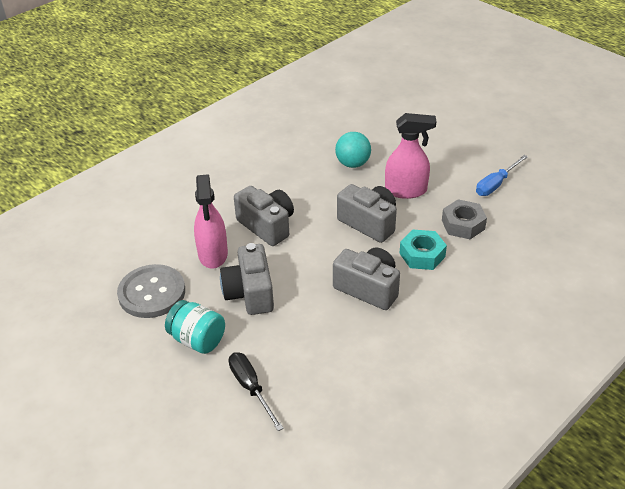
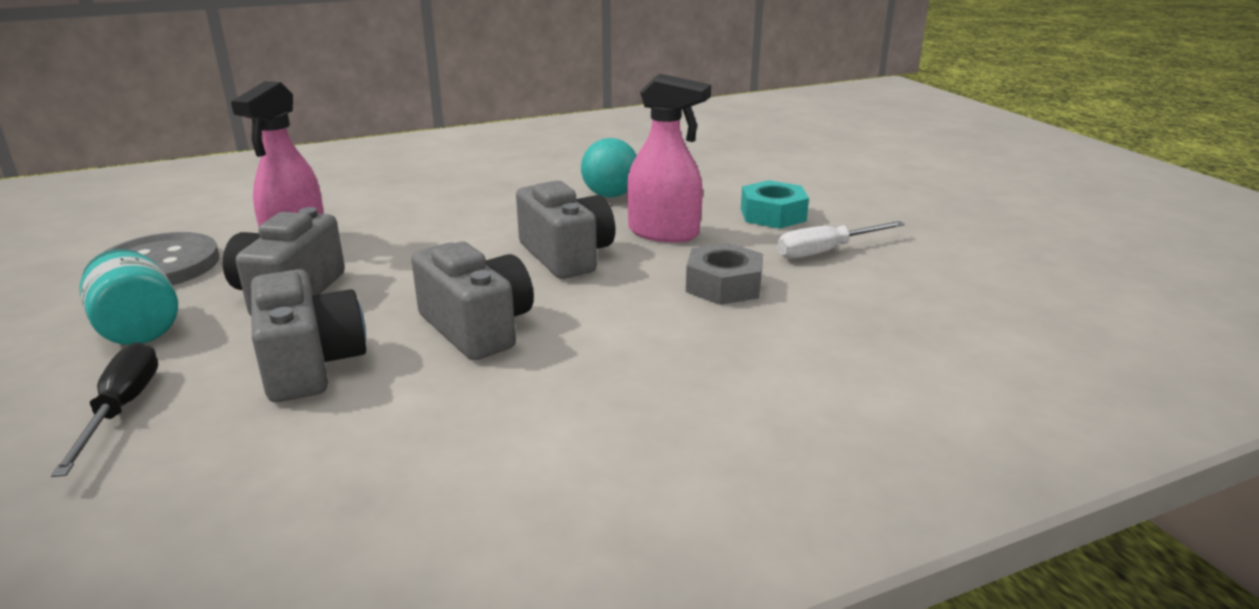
camera: 20 degrees right, 15 degrees down
(267, 226) = (410, 231): grey camera -> grey camera (310, 364)
(422, 255) = (614, 307): turquoise nut -> turquoise nut (773, 215)
(496, 184) = (826, 251): blue screwdriver -> white screwdriver

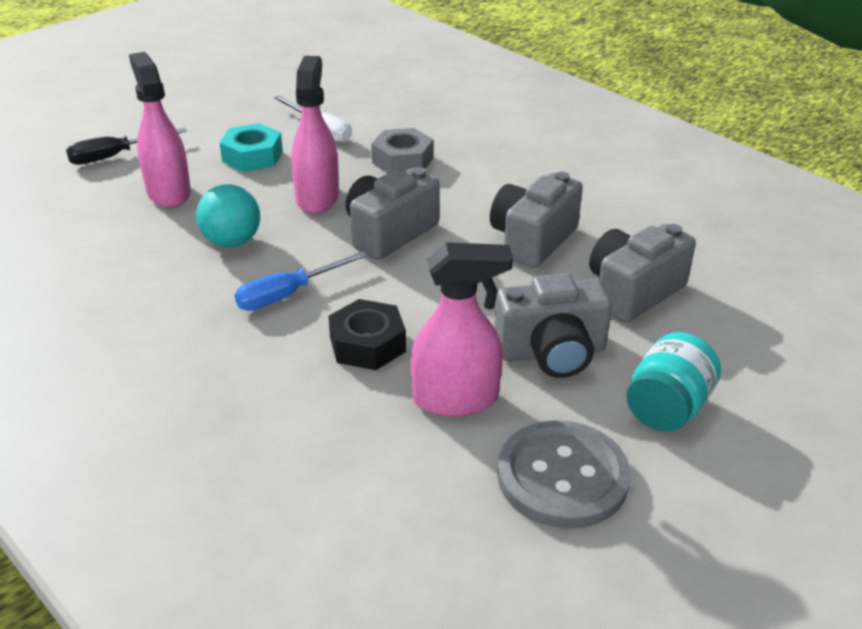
camera: 110 degrees left, 10 degrees up
(122, 409) = (748, 347): black screwdriver -> black screwdriver (114, 156)
(406, 225) = (367, 344): none -> black nut
(508, 206) = (288, 294): none -> blue screwdriver
(716, 180) = (168, 192): none -> pink spray bottle

